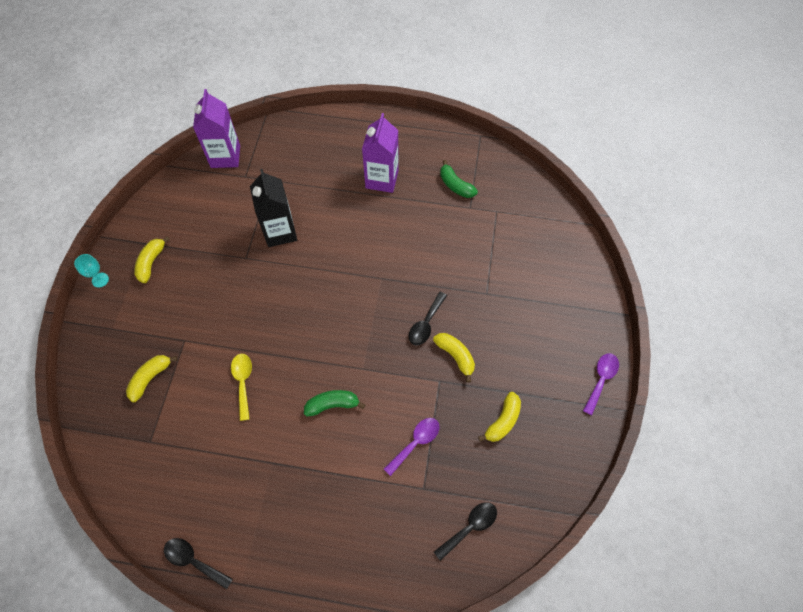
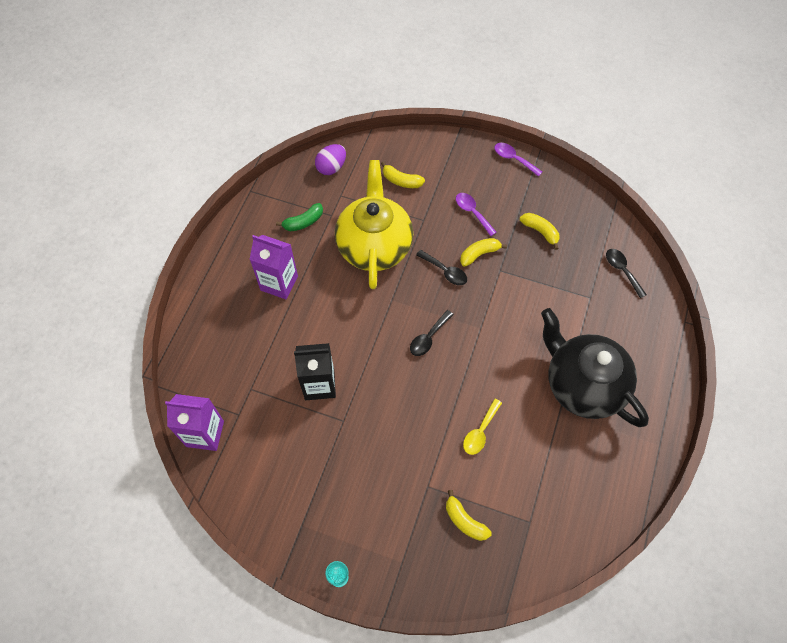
camera: 80 degrees left, 0 degrees up
(151, 262) = (328, 519): yellow banana -> yellow banana (401, 181)
(193, 560) = (640, 484): black spoon -> black spoon (428, 338)
(243, 382) = (480, 432): yellow spoon -> yellow spoon turned 60 degrees counterclockwise
(307, 486) = (582, 385): none -> black teapot
(332, 404) = (511, 357): green banana -> none
(416, 442) = (552, 297): purple spoon -> purple spoon (472, 212)
(442, 252) = (374, 246): none -> yellow teapot
(529, 197) = (331, 167): none -> purple egg

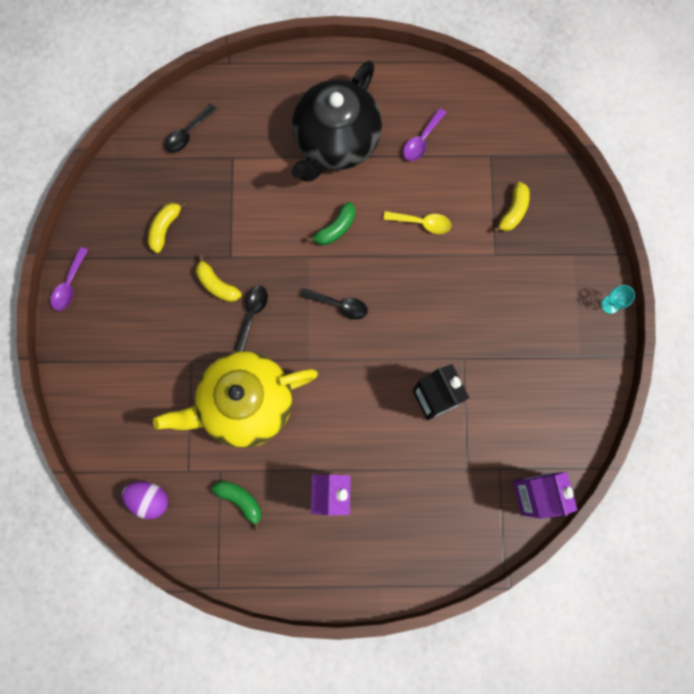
camera: 110 degrees left, 15 degrees up
(401, 181) = (143, 405): yellow banana -> none
(472, 212) = (162, 309): purple spoon -> purple spoon (421, 140)
(498, 357) = (335, 228): none -> green banana

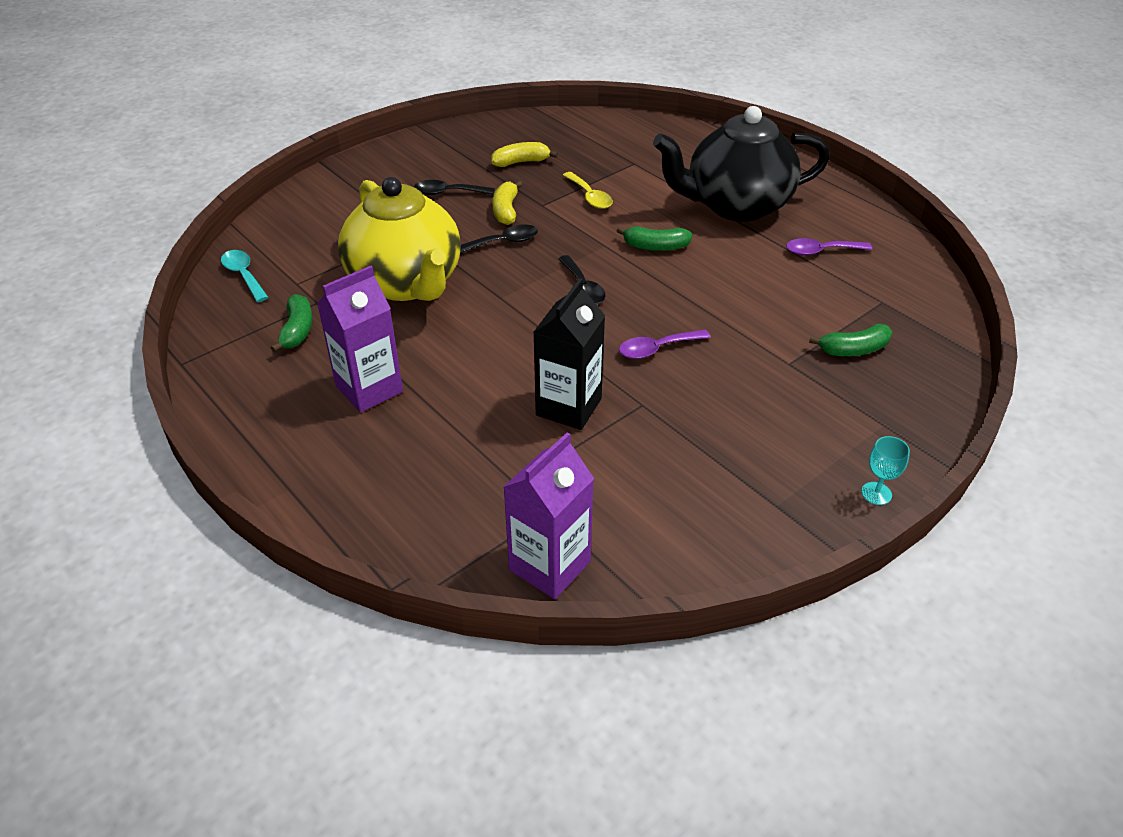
camera: 50 degrees right, 35 degrees down
(69, 285) = (408, 144): purple spoon -> purple spoon (656, 349)
(149, 499) = (243, 275): purple egg -> turquoise spoon
(188, 133) = (620, 134): black spoon -> black spoon (448, 193)
(245, 404) = (406, 283): yellow teapot -> yellow teapot turned 150 degrees counterclockwise
(422, 223) = (743, 295): yellow spoon -> yellow spoon (590, 197)
(513, 211) = (853, 350): yellow banana -> green banana

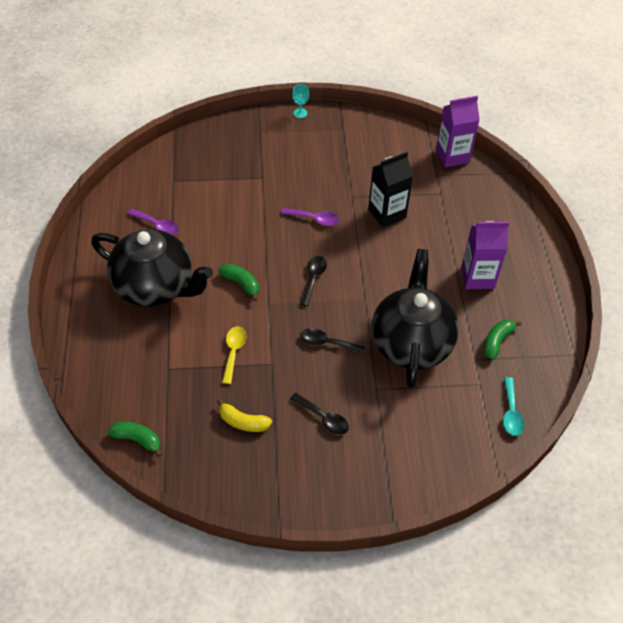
camera: 145 degrees left, 10 degrees up
(406, 283) = (411, 343): yellow teapot -> black teapot
(506, 210) = (300, 373): yellow banana -> none
(853, 350) = (224, 166): green banana -> green banana (137, 439)

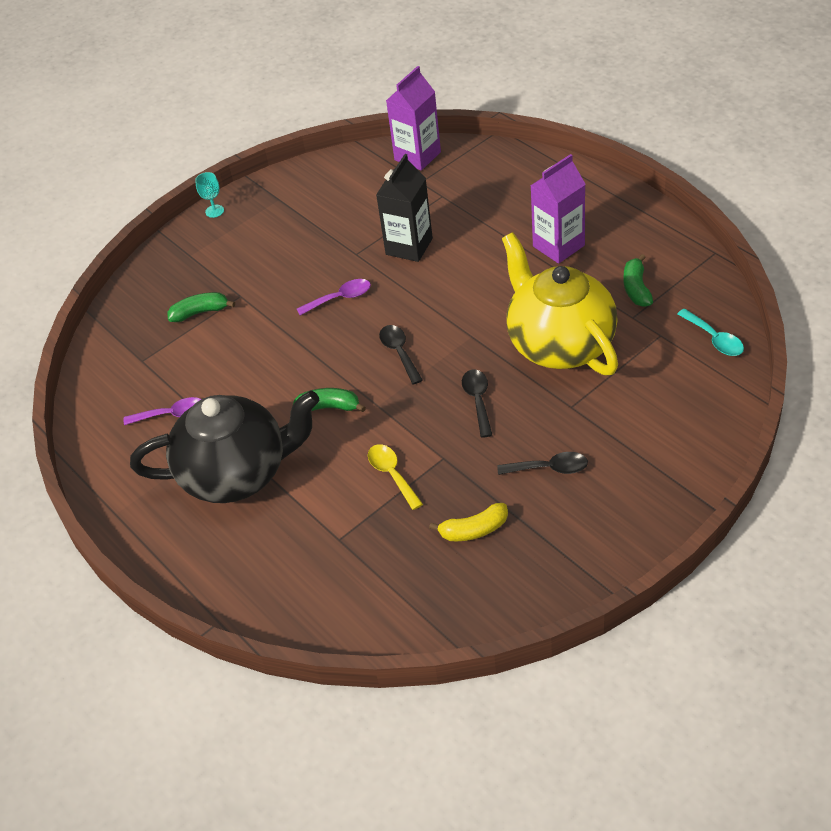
camera: 30 degrees left, 5 degrees down
(137, 439) = (382, 627): green banana -> green banana (200, 312)
(326, 343) = (478, 400): black spoon -> black spoon turned 105 degrees clockwise
(411, 343) = (559, 344): black teapot -> yellow teapot

